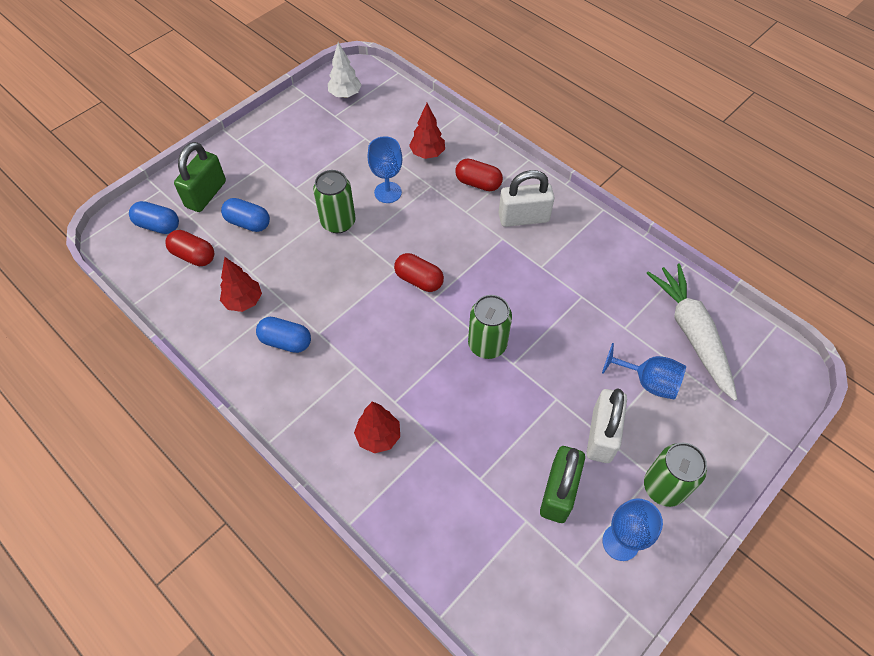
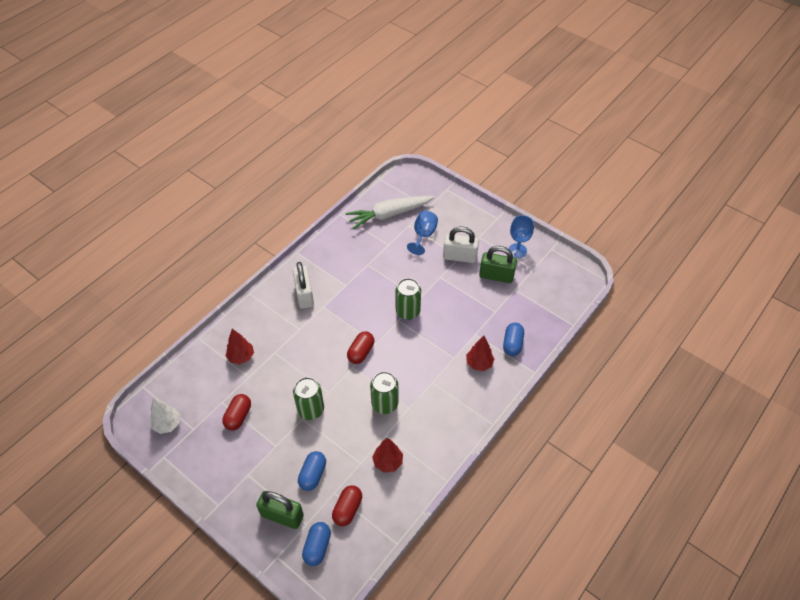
camera: 95 degrees left, 5 degrees down
(286, 341) = (418, 427): blue capsule -> blue capsule (512, 344)
(388, 192) = (281, 379): blue goblet -> none
(478, 183) = (272, 322): red capsule -> red capsule (238, 416)
(664, 487) = (484, 232): green can -> green can (384, 404)

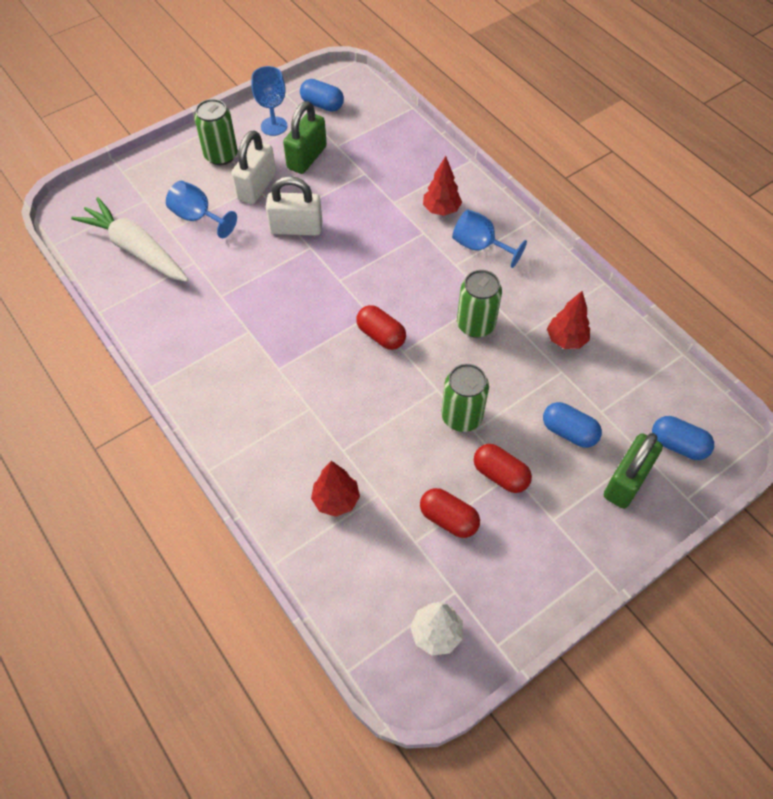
camera: 75 degrees left, 5 degrees up
(304, 295) = (246, 389): white padlock -> white padlock (296, 228)
(347, 509) = (628, 399): red capsule -> red capsule (500, 475)
(389, 215) = (135, 249): white carrot -> white carrot turned 135 degrees clockwise
(408, 311) = (329, 266): green can -> green can (221, 155)
(454, 394) = (480, 246): none -> blue goblet
(512, 344) = (422, 170): blue capsule -> blue capsule (322, 105)

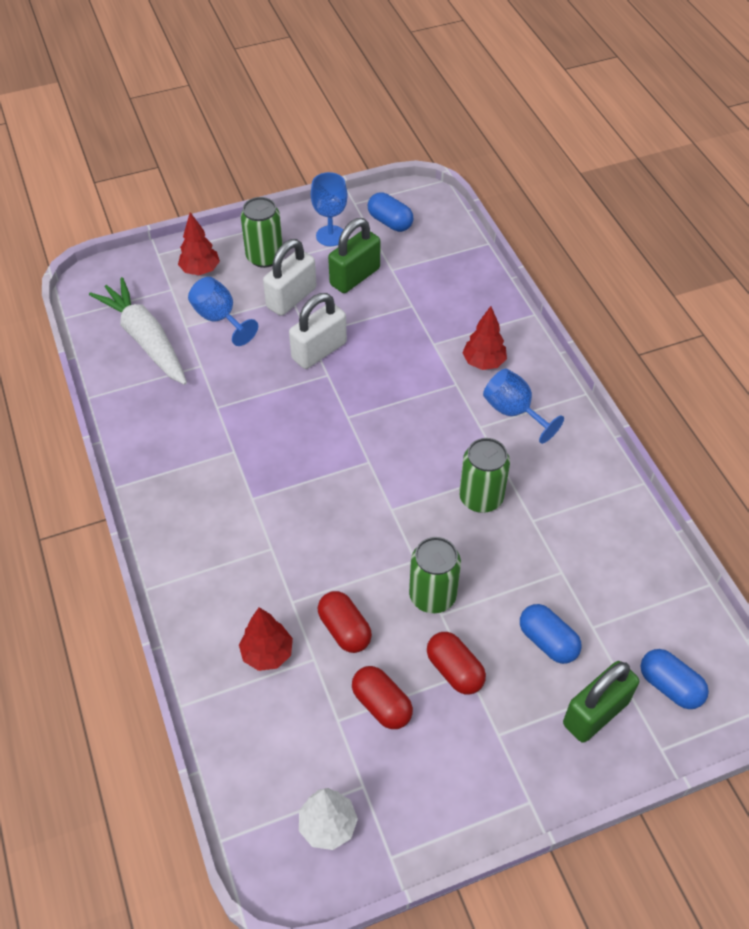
camera: 15 degrees right, 5 degrees down
(296, 228) = (319, 351): white padlock -> white padlock turned 60 degrees counterclockwise
(381, 335) = (372, 487): red capsule -> red capsule (344, 629)
(566, 339) = (578, 537): red tree -> red tree (200, 270)

